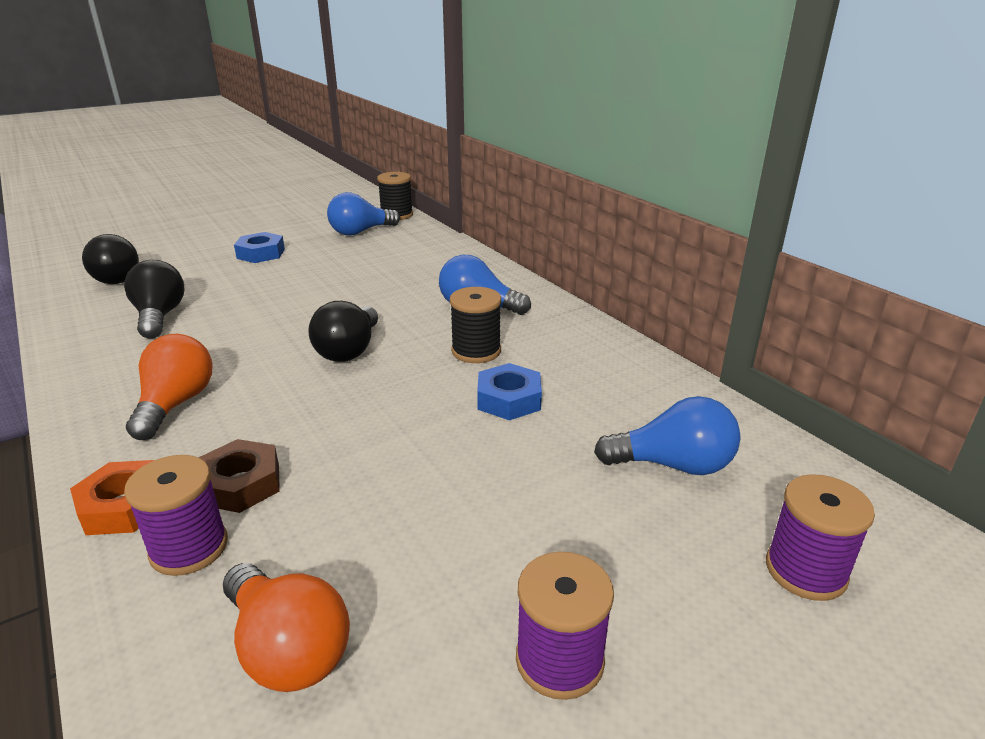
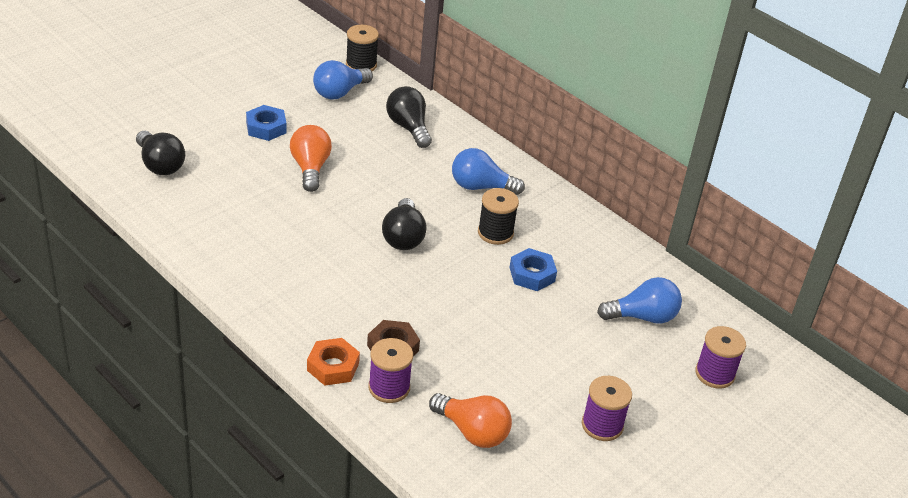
camera: 15 degrees left, 10 degrees up
(159, 316) = (233, 210): black light bulb -> black light bulb (408, 127)
(176, 404) = (310, 293): orange light bulb -> orange light bulb (310, 168)

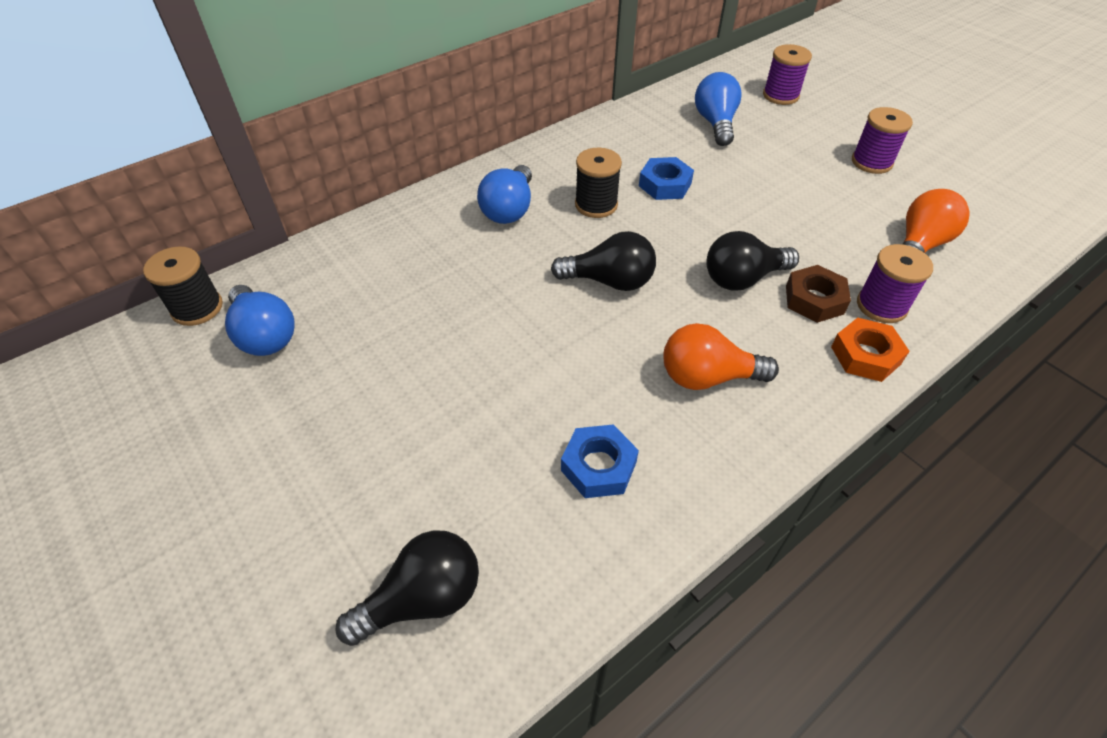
camera: 80 degrees left, 10 degrees up
(266, 127) = (338, 431): blue nut -> blue nut (598, 466)
(310, 168) = (455, 373): orange light bulb -> orange light bulb (707, 377)
(408, 127) = (373, 265): black light bulb -> black light bulb (742, 278)

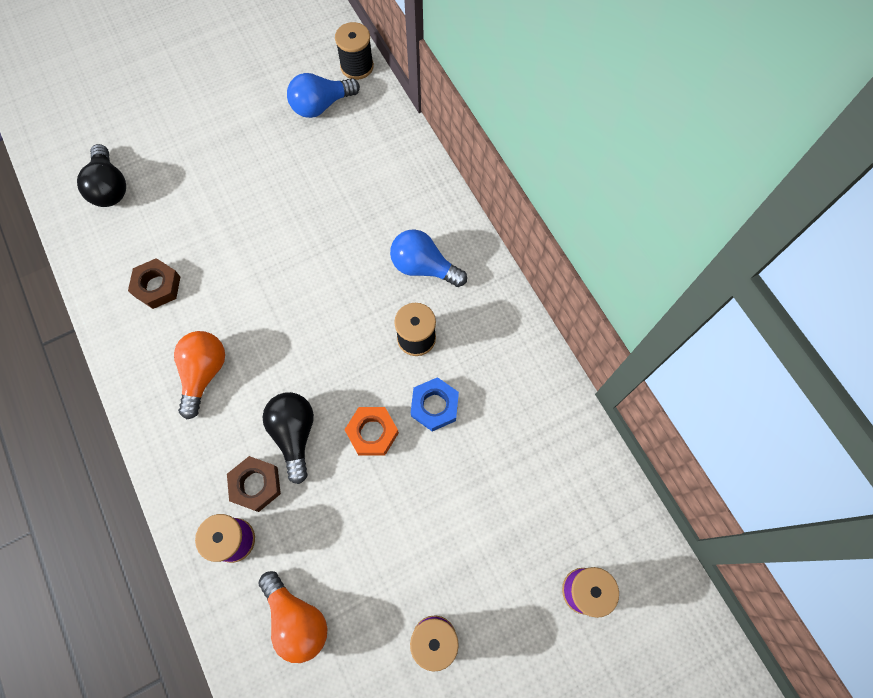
camera: 100 degrees right, 20 degrees up
(598, 466) = (157, 286): blue nut -> brown nut
(609, 281) = (318, 328): black light bulb -> none
(715, 123) = (533, 490): blue light bulb -> none
(865, 355) = (188, 499): orange nut -> orange nut (372, 432)

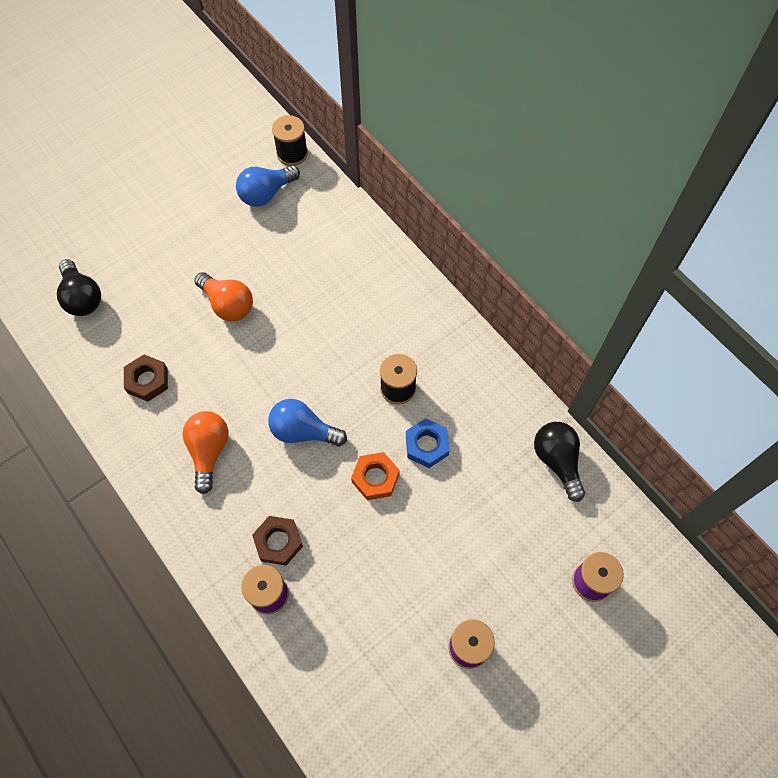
camera: 10 degrees left, 5 degrees down
(294, 434) = (304, 491): black light bulb -> black light bulb (557, 461)
(297, 619) = (341, 652): orange light bulb -> orange light bulb (228, 304)
(423, 267) = (391, 324): blue light bulb -> blue light bulb (303, 431)

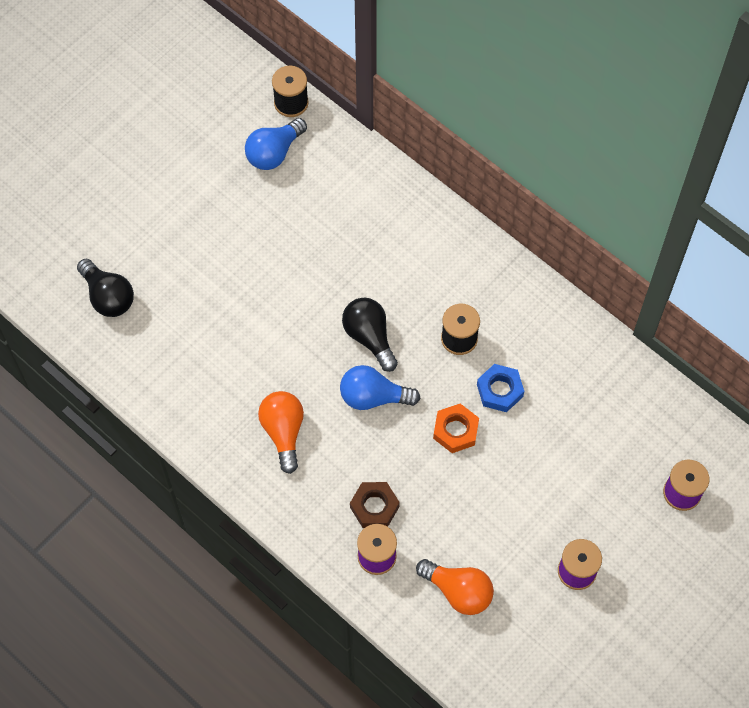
camera: 10 degrees left, 0 degrees up
(147, 380) = (201, 372): brown nut -> none
(228, 304) = (264, 280): orange light bulb -> orange light bulb (458, 591)
(557, 461) = (631, 385): black light bulb -> black light bulb (369, 337)

